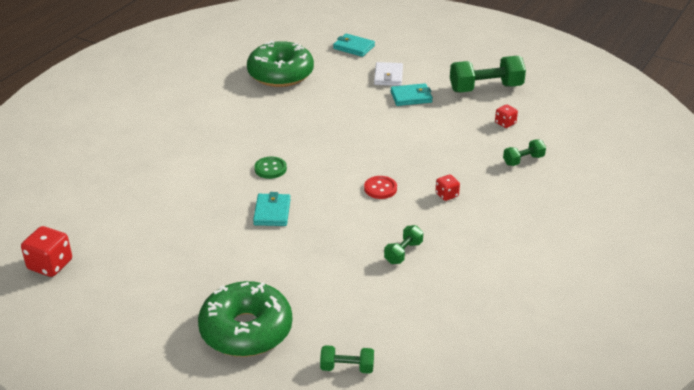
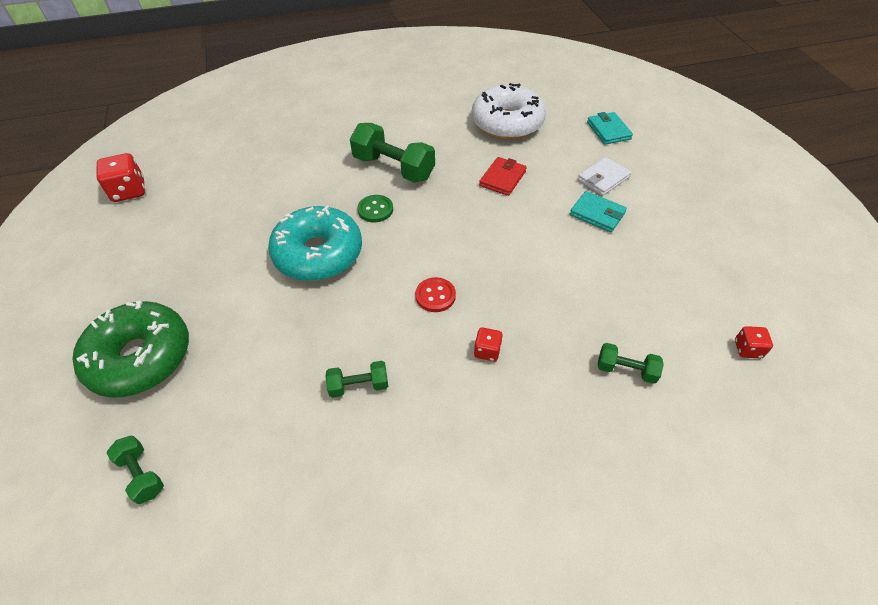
camera: 45 degrees right, 15 degrees up
(272, 212) = (318, 254): turquoise wallet -> turquoise donut
(280, 74) = (507, 123): green donut -> white donut
(327, 108) = (502, 178): none -> red wallet
(486, 88) = (693, 251): green dumbbell -> green dumbbell (393, 168)
(505, 123) = (663, 308): red dice -> red dice (747, 349)

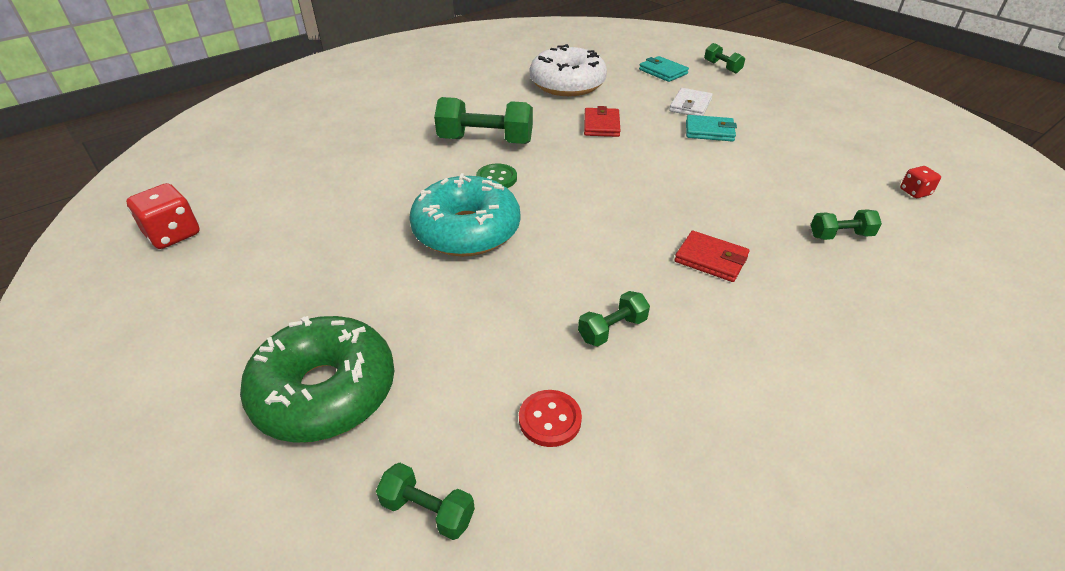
camera: 25 degrees left, 10 degrees down
(435, 296) = (621, 231): red button -> red button (550, 419)
(487, 351) = (711, 259): red dice -> red wallet
(673, 140) = (722, 67): none -> green dumbbell

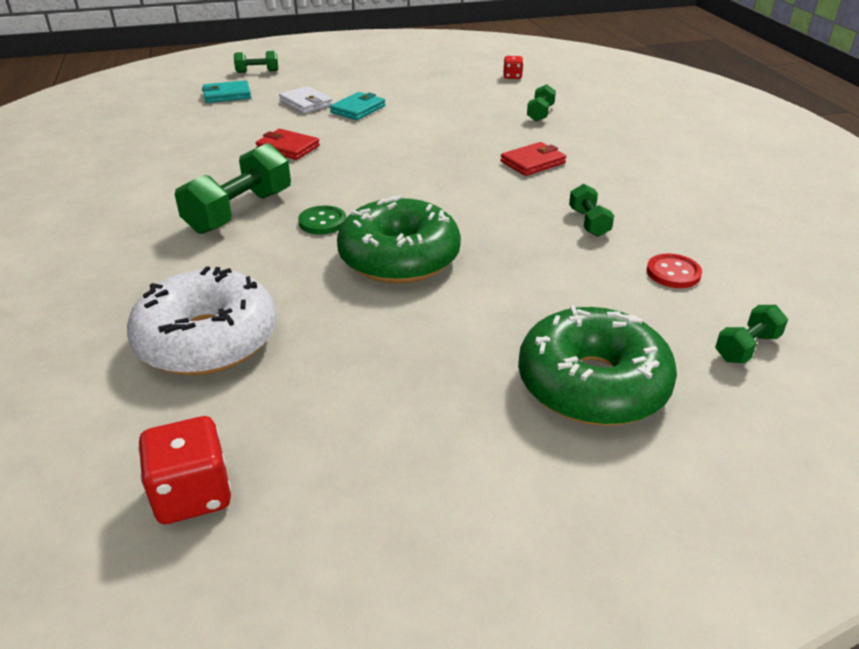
camera: 65 degrees left, 5 degrees down
(466, 230) = (399, 258): turquoise donut -> green donut
(567, 84) = (181, 142): white donut -> white donut (207, 340)

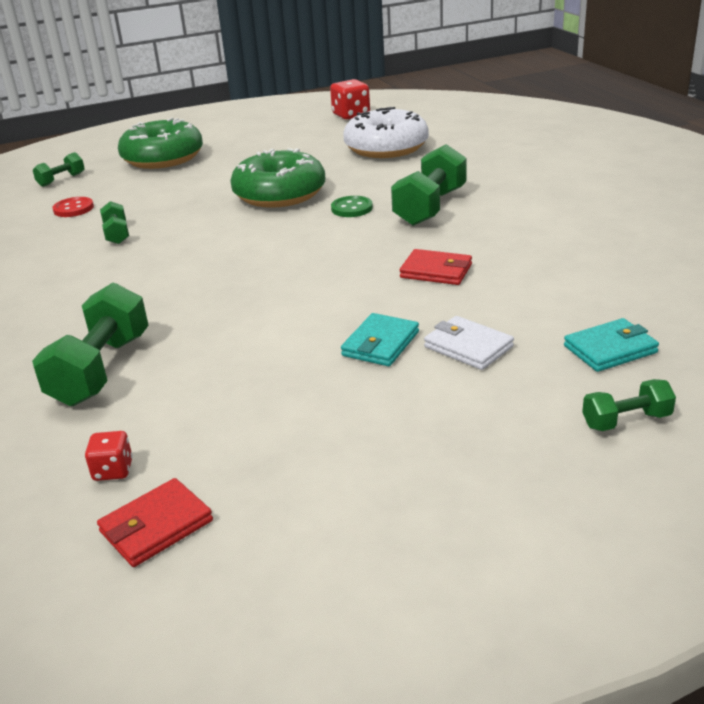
camera: 175 degrees right, 5 degrees down
(533, 162) = (144, 286): red wallet -> red wallet (156, 526)
(540, 113) = (101, 369): green dumbbell -> green dumbbell, size x1.90

